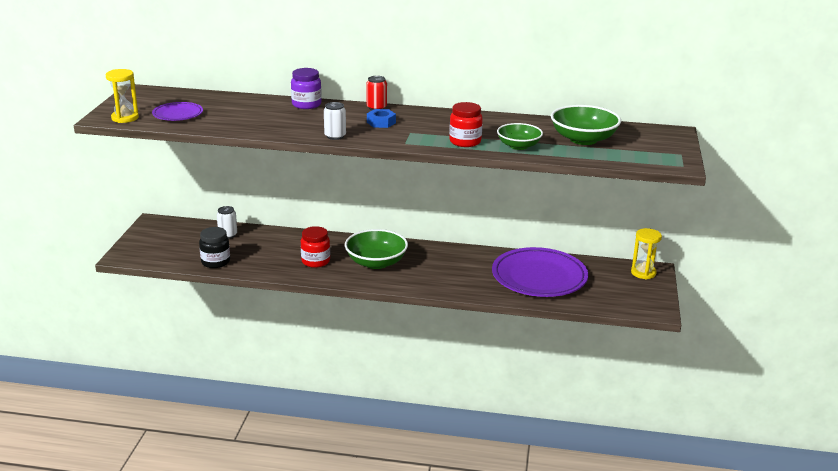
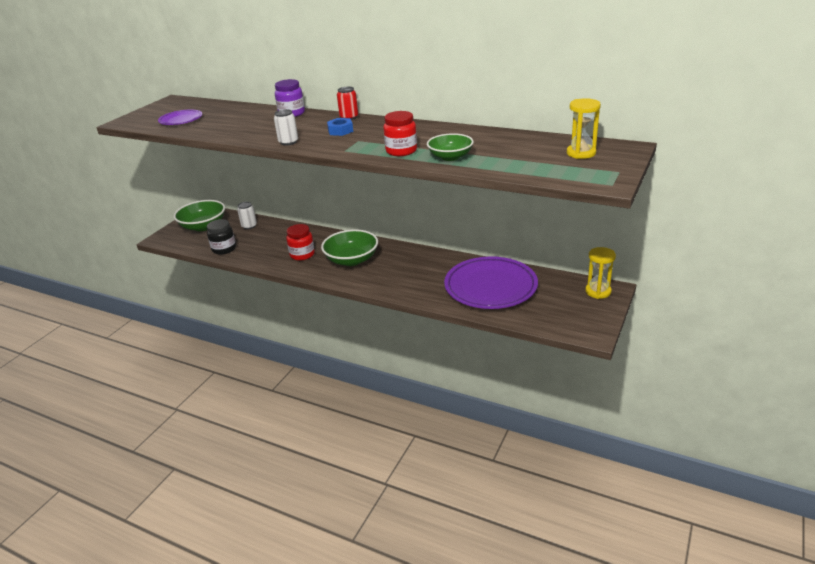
camera: 20 degrees right, 5 degrees up
(125, 118) = (138, 122): yellow hourglass -> yellow hourglass (581, 153)
(583, 139) = (522, 152): green bowl -> green bowl (203, 226)

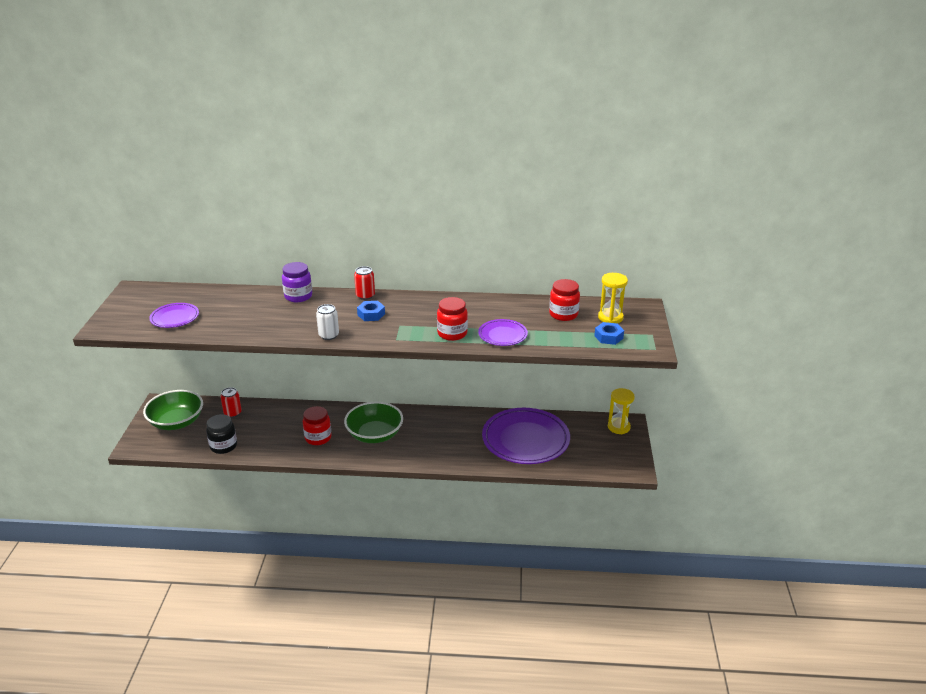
camera: 25 degrees left, 0 degrees up
(249, 226) = (232, 413): white can -> red can
(450, 157) = (502, 335): green bowl -> purple plate
(530, 146) = (563, 314): none -> red jar
(565, 169) = (608, 337): none -> blue nut

